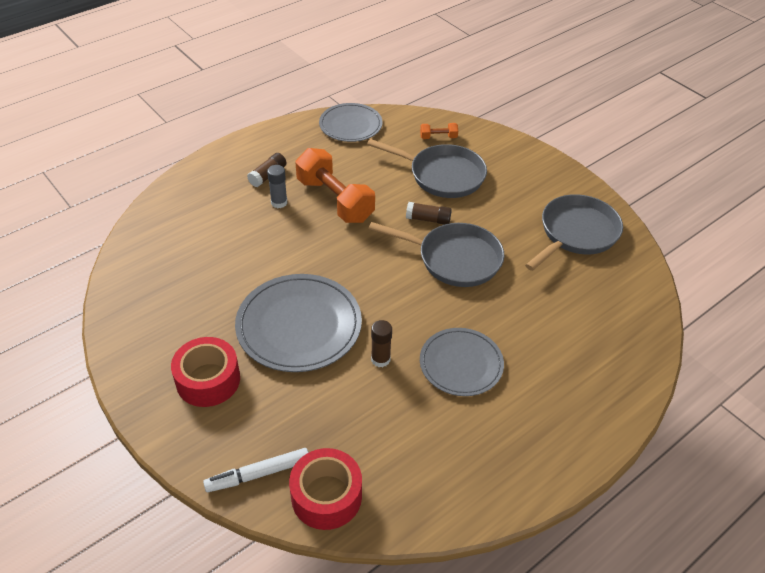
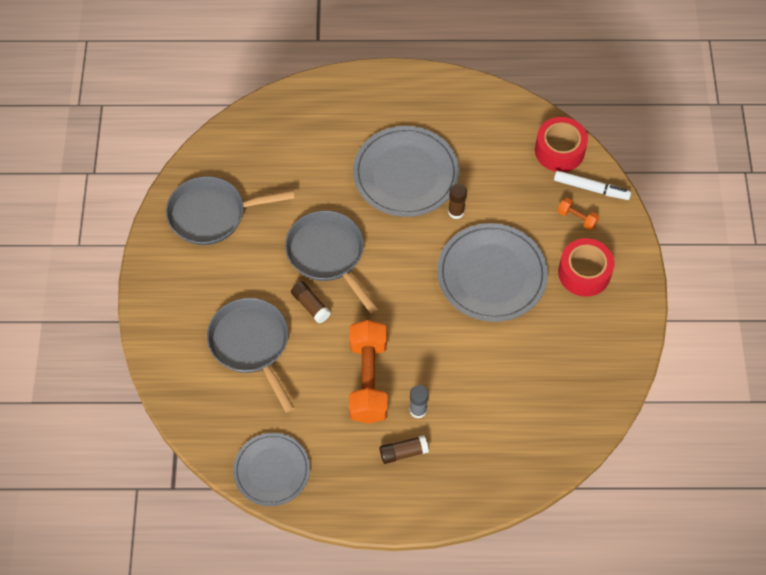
camera: 140 degrees left, 15 degrees up
(438, 137) = (207, 394): orange dumbbell -> orange dumbbell (577, 218)
(461, 364) = (406, 174): grey plate -> grey plate, size x1.54

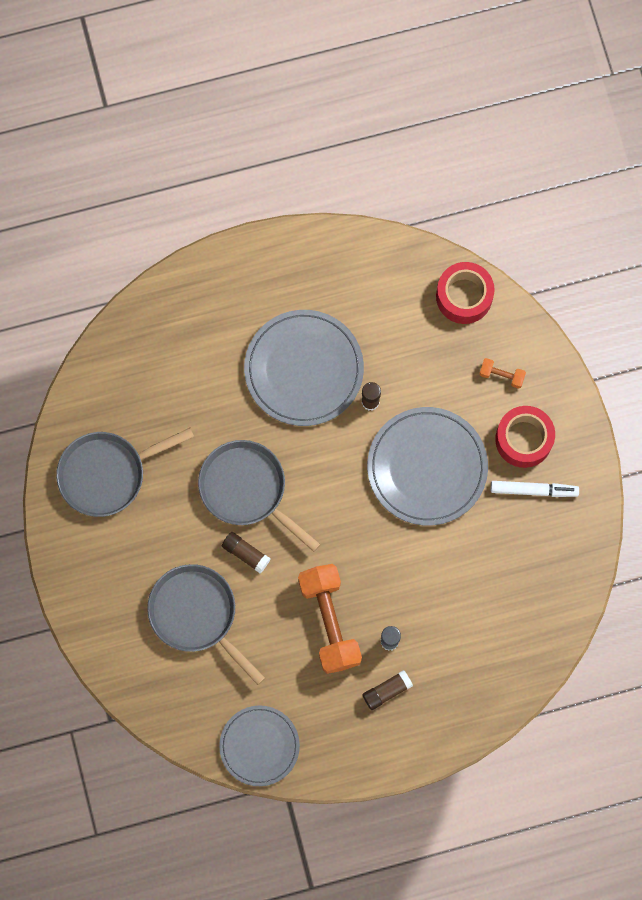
camera: 15 degrees left, 15 degrees up
(591, 188) = (509, 335): white marker -> white marker (533, 490)

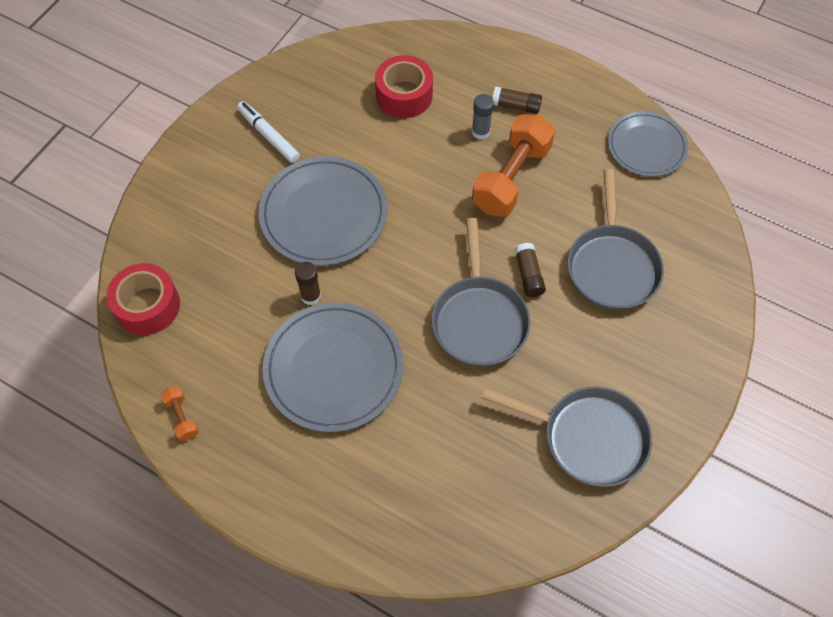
camera: 135 degrees left, 15 degrees down
(501, 375) = (194, 225): orange dumbbell -> orange dumbbell (182, 417)
(523, 439) = (234, 171): red tape -> red tape (404, 95)

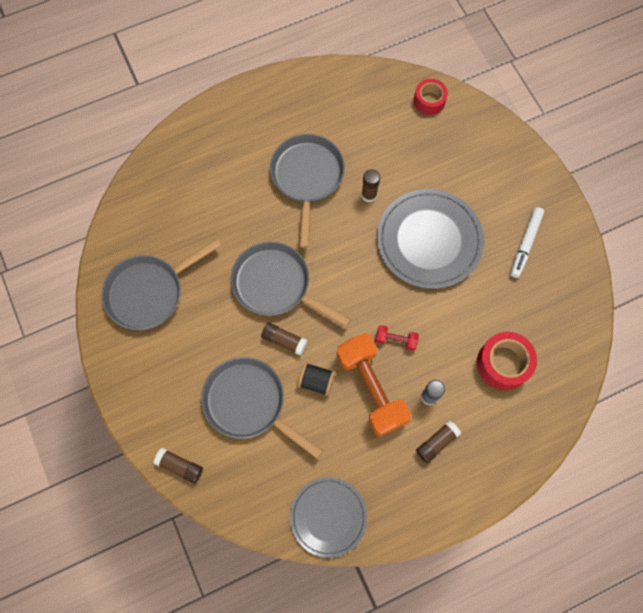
camera: 125 degrees right, 10 degrees up
(147, 306) = (429, 101): red tape -> red tape, size x0.67
(182, 417) = (337, 82): orange dumbbell -> none
(269, 135) = (525, 244): white marker -> white marker turned 120 degrees clockwise
(333, 368) = (307, 178): grey plate -> grey pan
(449, 185) = (396, 340): none -> red dumbbell
(543, 224) = (316, 381): none -> black spool
(717, 284) = (180, 466): none -> brown glue stick

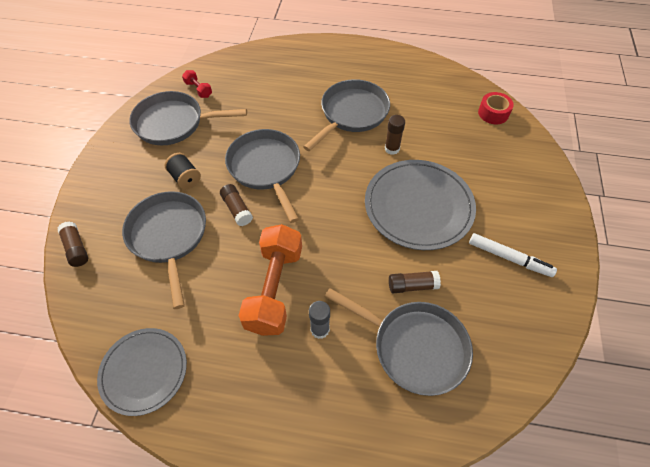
camera: 35 degrees right, 15 degrees down
(316, 381) = (234, 254): black spool -> black spool (185, 178)
(396, 340) = (328, 264): red dumbbell -> red dumbbell (198, 89)
(436, 443) = (294, 375): brown glue stick -> brown glue stick (412, 285)
(503, 363) = (414, 347): red tape -> grey pan
(525, 244) = (509, 258): white marker -> white marker turned 120 degrees counterclockwise

